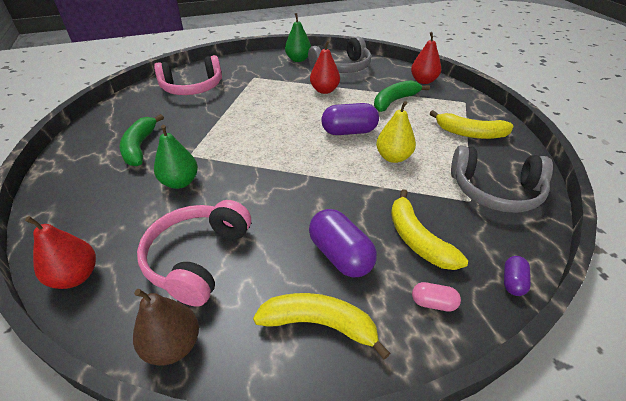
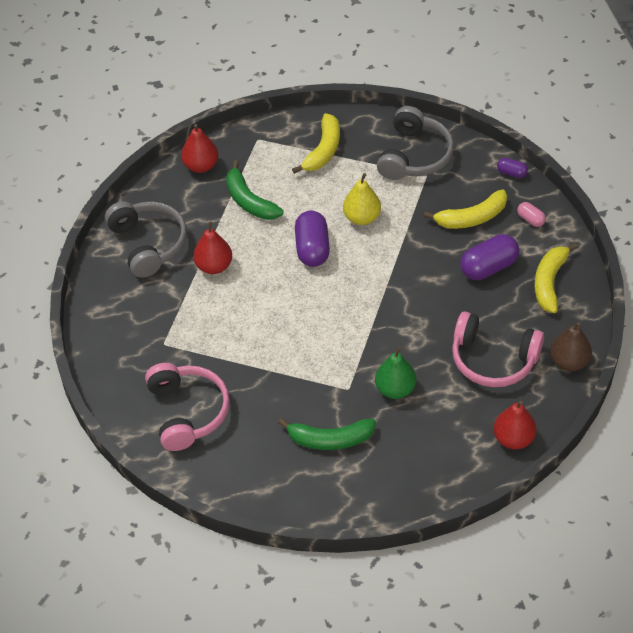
camera: 85 degrees left, 10 degrees up
(298, 59) = (112, 293): green pear -> none
(433, 303) = (530, 219): pink capsule -> pink capsule turned 60 degrees counterclockwise

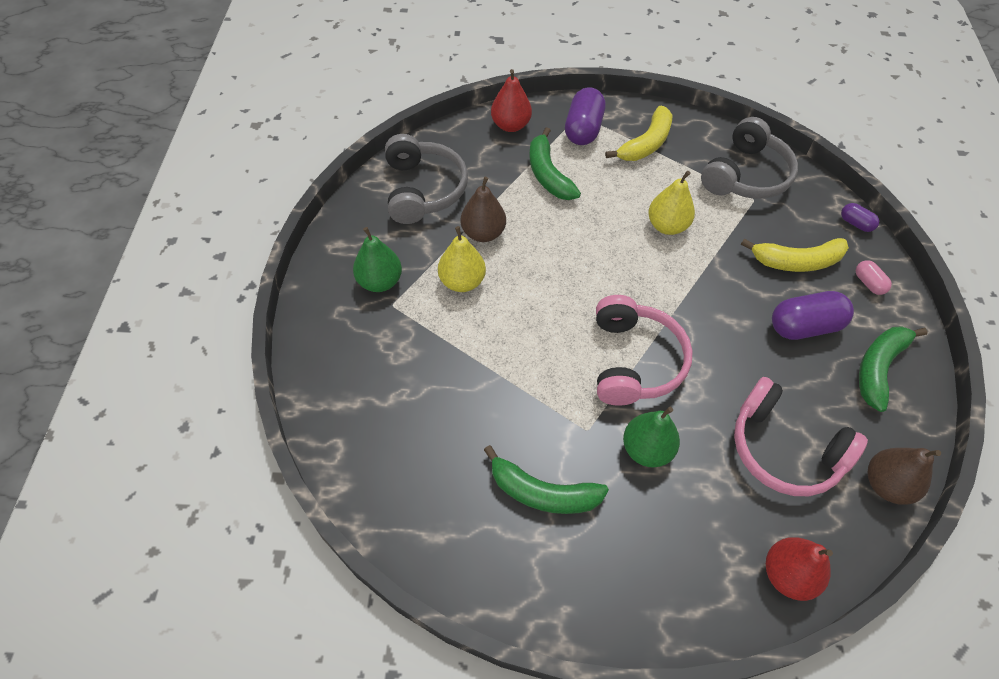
camera: 15 degrees right, 5 degrees up
(145, 329) = (380, 281): none -> green pear
(187, 412) = (384, 397): pink headphones -> pink headphones (634, 361)
(212, 310) = (462, 281): none -> yellow pear
(214, 266) = (483, 233): red pear -> brown pear
(312, 248) = (599, 245): purple capsule -> purple capsule (583, 129)
(549, 282) = (879, 368): yellow banana -> green banana

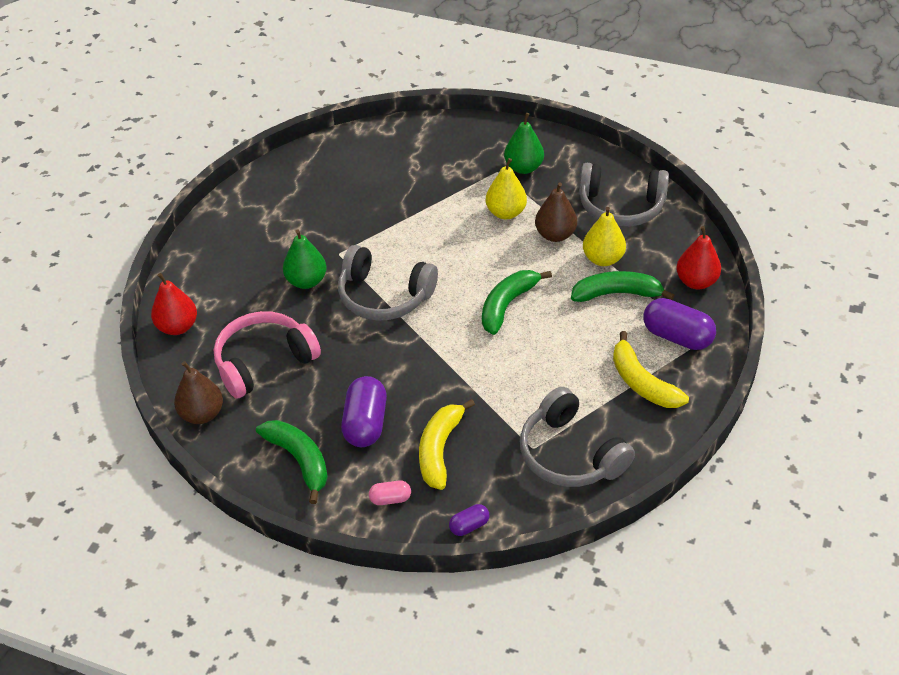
camera: 110 degrees right, 10 degrees down
(543, 492) = (304, 219): green banana -> green banana (507, 305)
(634, 361) = (384, 296): pink headphones -> grey headphones
(667, 226) = (520, 363): yellow pear -> yellow pear (603, 259)

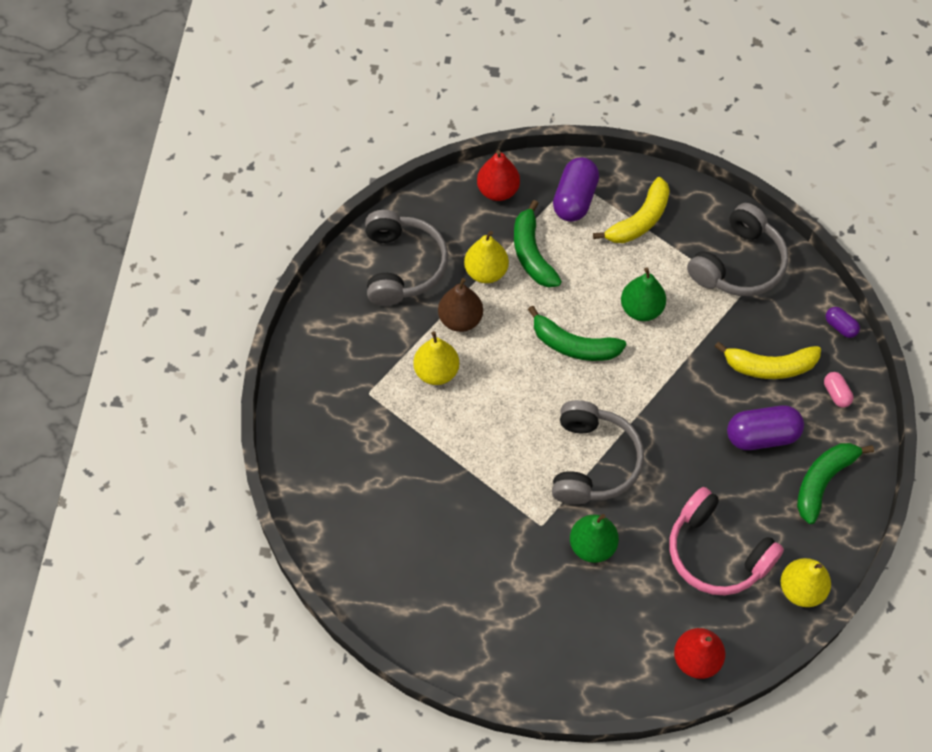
camera: 105 degrees left, 15 degrees up
(202, 414) = (801, 589): brown pear -> yellow pear
(523, 168) = (357, 368): green pear -> green pear (641, 309)

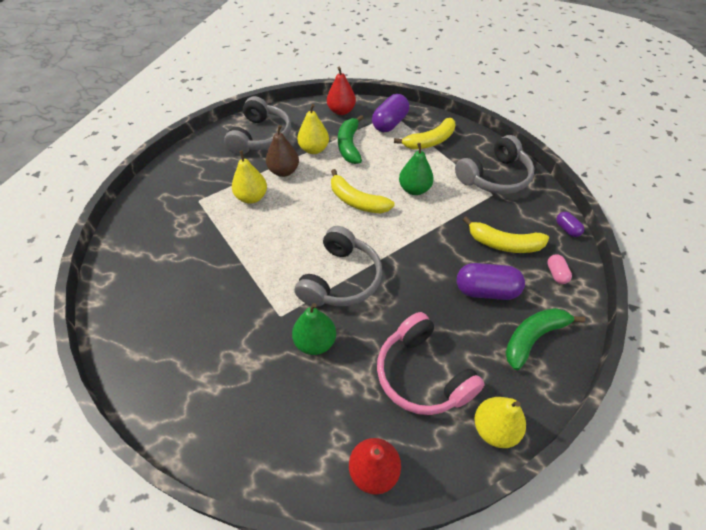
camera: 15 degrees right, 10 degrees down
(574, 345) = (357, 201): green banana -> yellow banana

